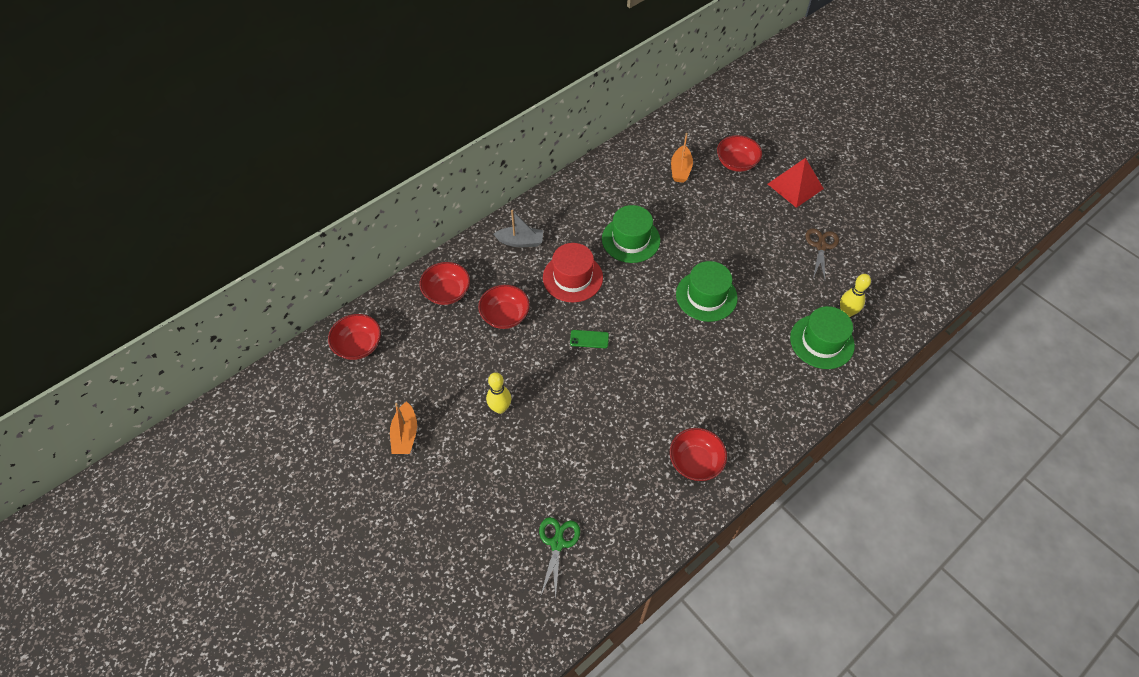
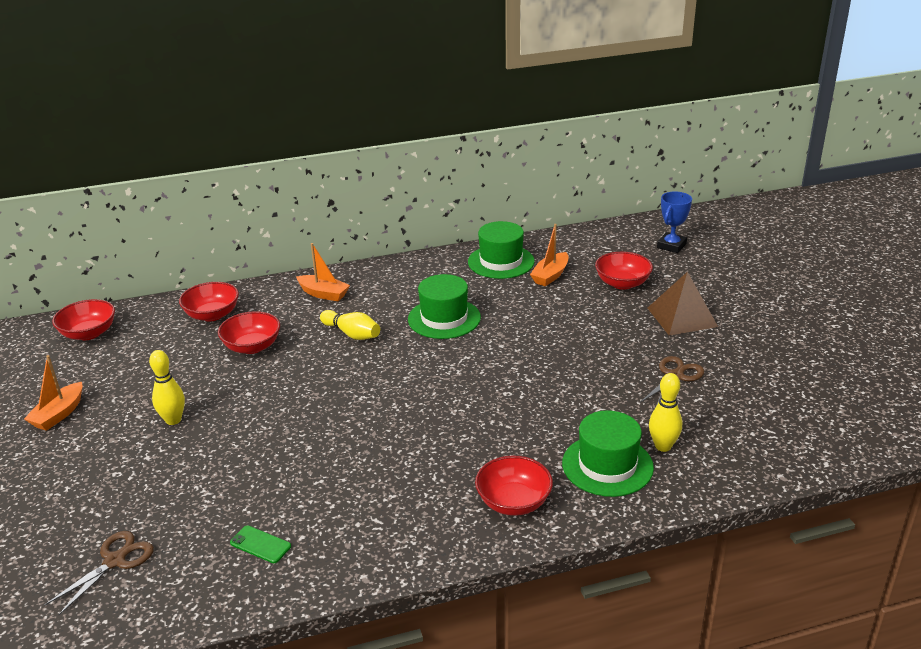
camera: 25 degrees right, 25 degrees down
(520, 241) = (323, 294): grey boat -> orange boat
(557, 543) = (115, 561): green scissors -> brown scissors
(572, 277) = (352, 334): red hat -> yellow bowling pin
(589, 339) = (323, 388): green phone -> green phone (260, 544)
(695, 462) = (345, 535): red bowl -> red bowl (513, 502)
(706, 296) = (491, 386): green hat -> green hat (501, 262)
(749, 111) = (671, 246): none -> blue trophy
(795, 186) = (682, 317): red pyramid -> brown pyramid

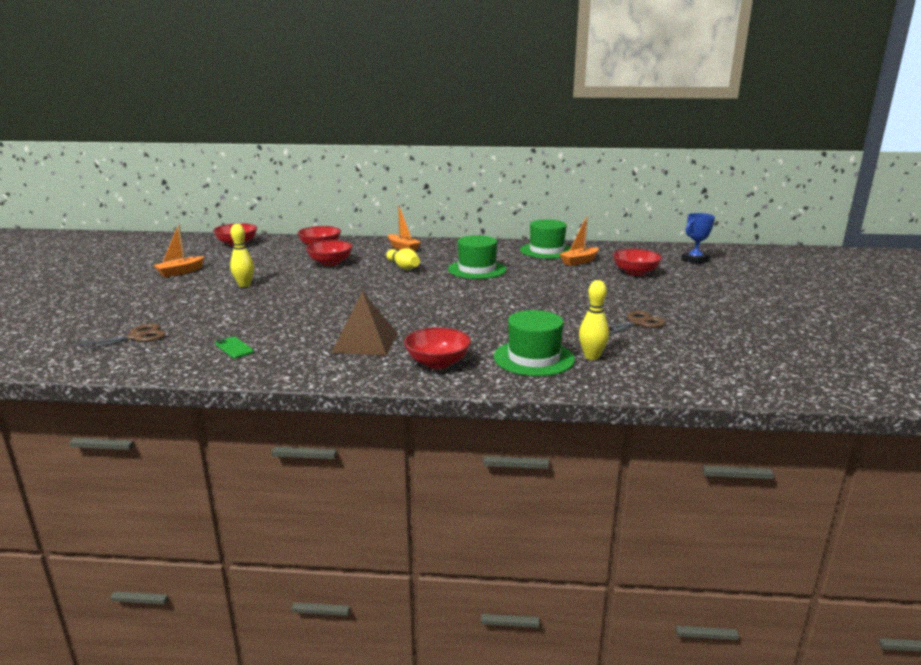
camera: 20 degrees right, 10 degrees down
(682, 317) = (671, 295): brown pyramid -> brown pyramid (365, 342)

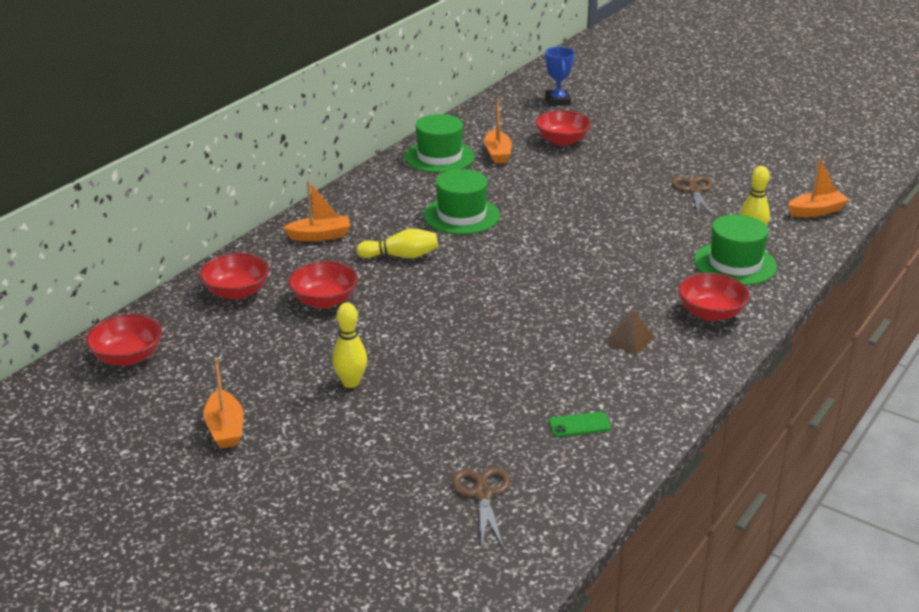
camera: 60 degrees left, 10 degrees up
(365, 342) = (629, 339): brown pyramid -> brown pyramid, size x0.59
(692, 375) = (816, 211): none -> orange boat

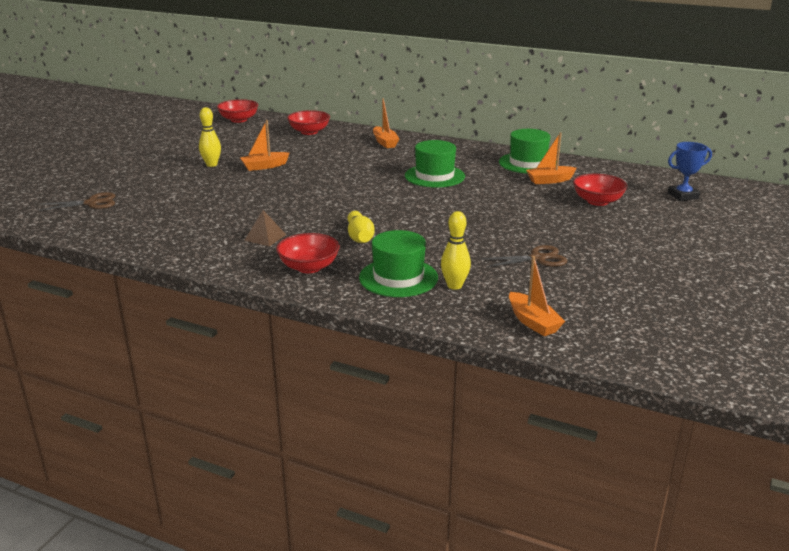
camera: 80 degrees right, 5 degrees down
(225, 428) = (170, 144): orange boat -> orange boat (264, 166)
(324, 300) = (303, 151): red bowl -> none
(401, 256) = (366, 164): yellow bowling pin -> yellow bowling pin (359, 237)
(579, 425) = (157, 225): green phone -> none

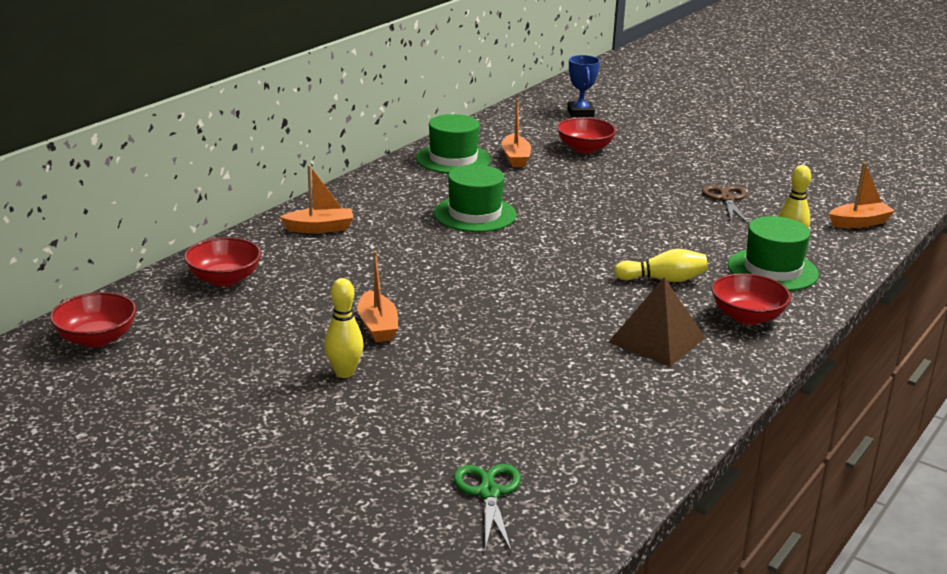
camera: 80 degrees left, 0 degrees up
(92, 203) = (488, 493): brown scissors -> green scissors
(265, 237) = (656, 339): brown pyramid -> brown pyramid, size x1.69

